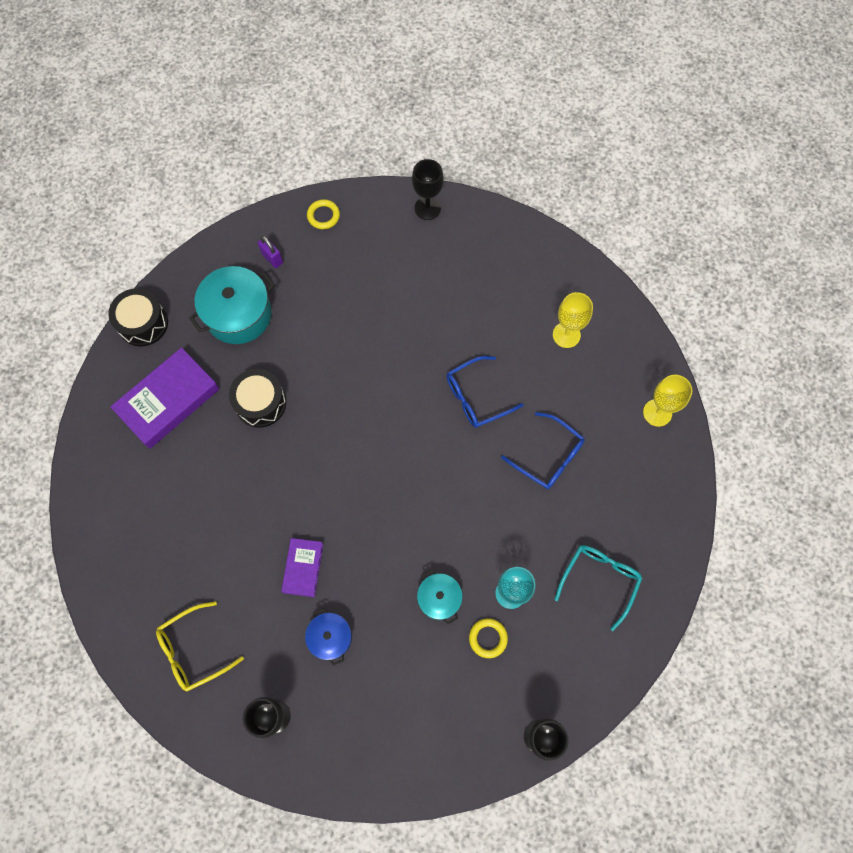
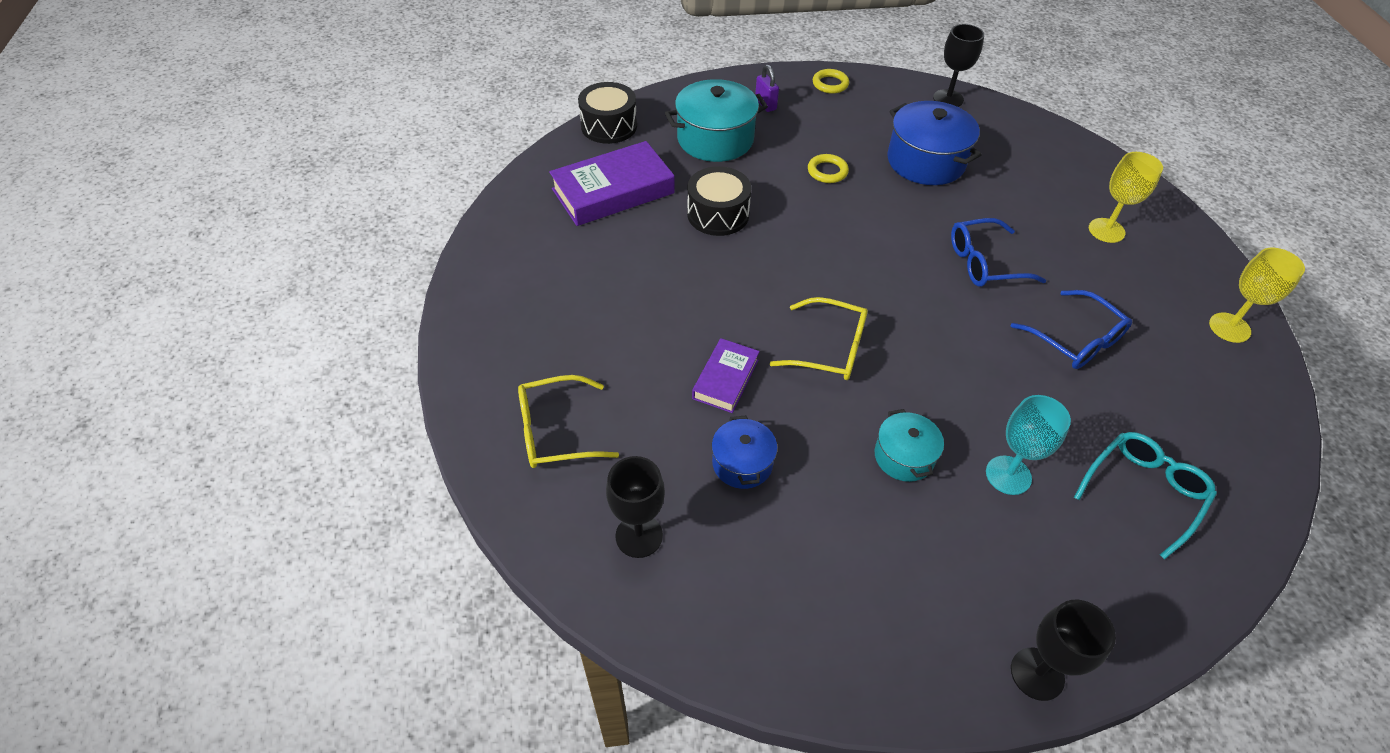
camera: 15 degrees right, 20 degrees down
(373, 517) = (829, 349): none -> yellow glasses
(418, 293) = (926, 161): none -> blue pot
(488, 638) = (968, 521): yellow ring -> yellow ring (827, 171)

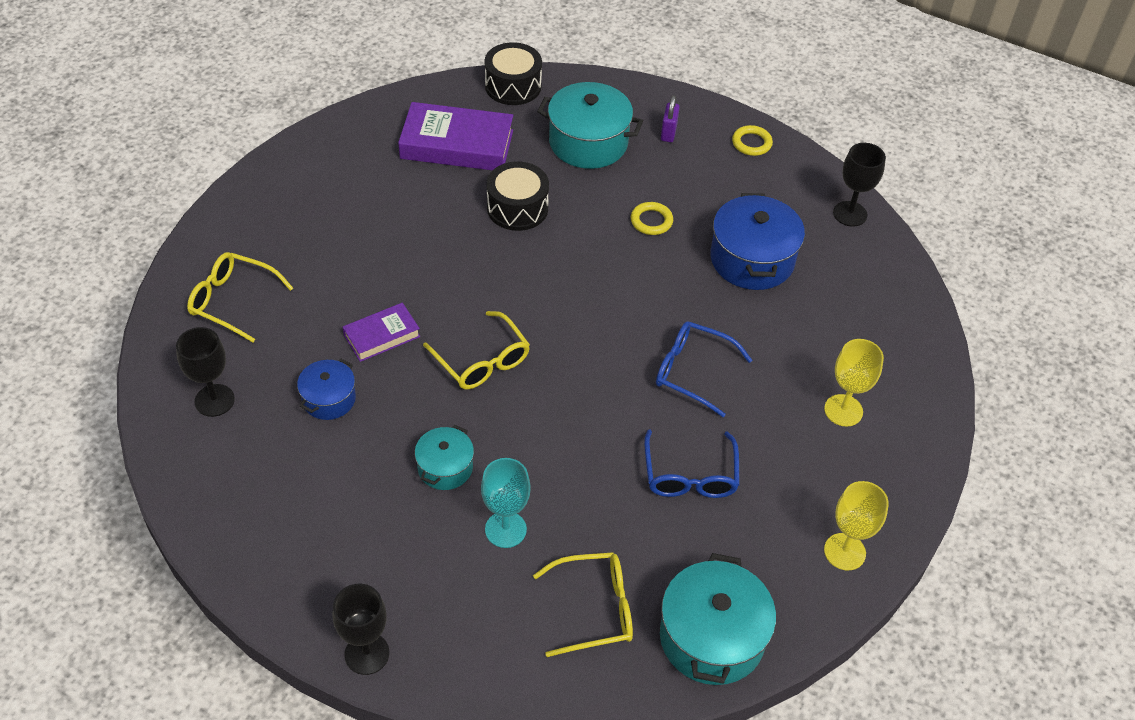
camera: 35 degrees right, 0 degrees up
(1143, 492) = (594, 609): turquoise glasses -> yellow glasses
(1238, 452) = (711, 637): none -> turquoise pot

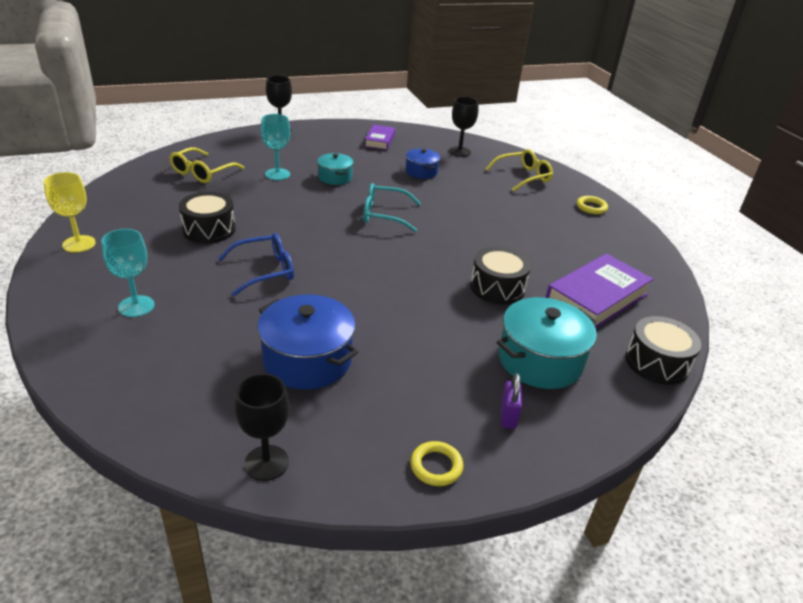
camera: 130 degrees right, 15 degrees down
(382, 336) = (444, 199): purple book -> purple book (380, 140)
(482, 361) = (384, 215): yellow glasses -> turquoise glasses
(651, 221) = (412, 336): yellow ring -> yellow ring (591, 207)
(668, 133) = (508, 416): purple padlock -> purple padlock turned 45 degrees clockwise
(690, 475) = (209, 229): blue glasses -> black drum
(711, 637) = (132, 187): turquoise pot -> none
(843, 410) = (136, 306): yellow goblet -> turquoise goblet

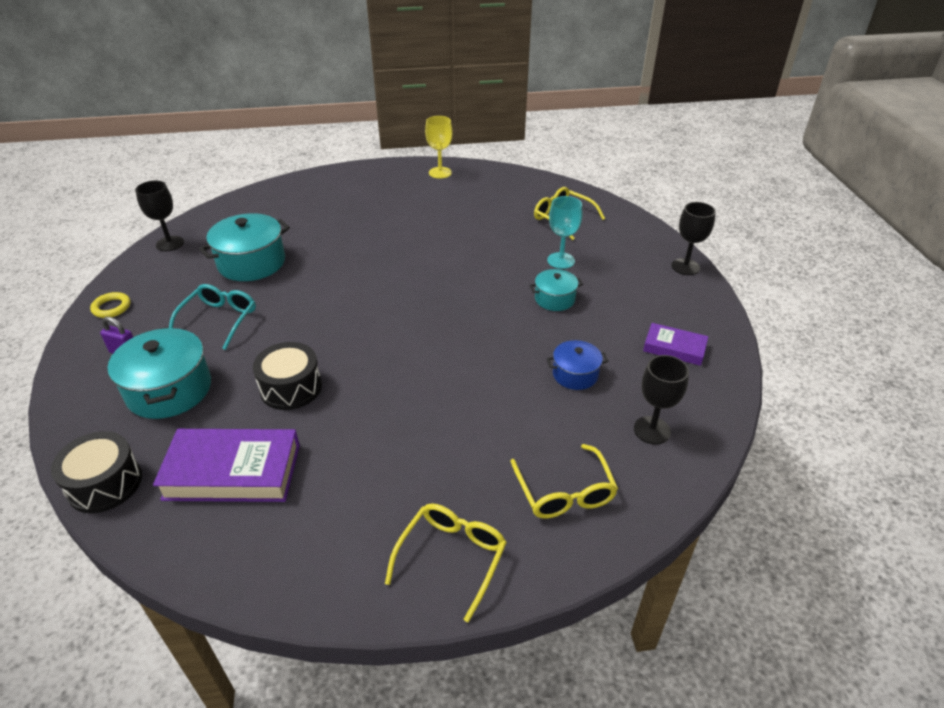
camera: 105 degrees right, 5 degrees up
(136, 306) = (350, 197): turquoise goblet -> none
(209, 229) = (450, 223): black drum -> none
(265, 271) = (376, 248): blue glasses -> none
(307, 360) = (251, 263): blue pot -> turquoise pot
(384, 215) = (461, 326): turquoise glasses -> turquoise glasses (219, 320)
(591, 207) = (452, 557): yellow ring -> yellow glasses
(596, 298) = (233, 471): purple book -> purple book turned 60 degrees counterclockwise

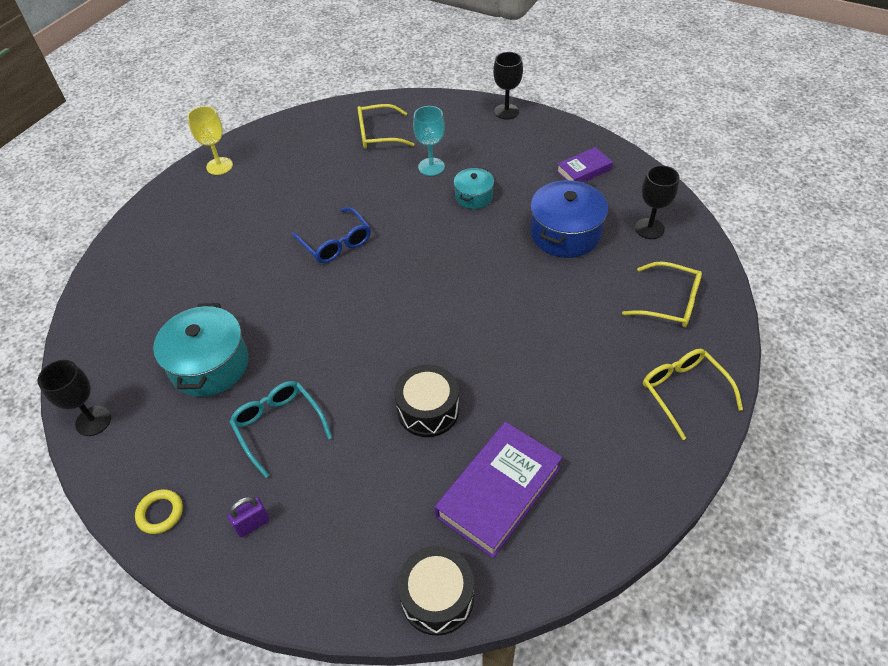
camera: 50 degrees left, 10 degrees up
(169, 390) = (348, 504): turquoise pot -> none
(421, 257) = (336, 243): none -> blue glasses
(575, 374) = (565, 233): blue pot -> blue pot, size x1.76

